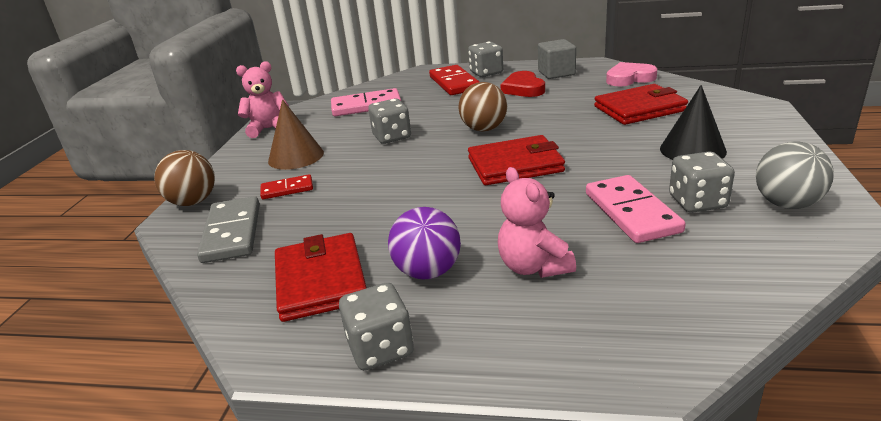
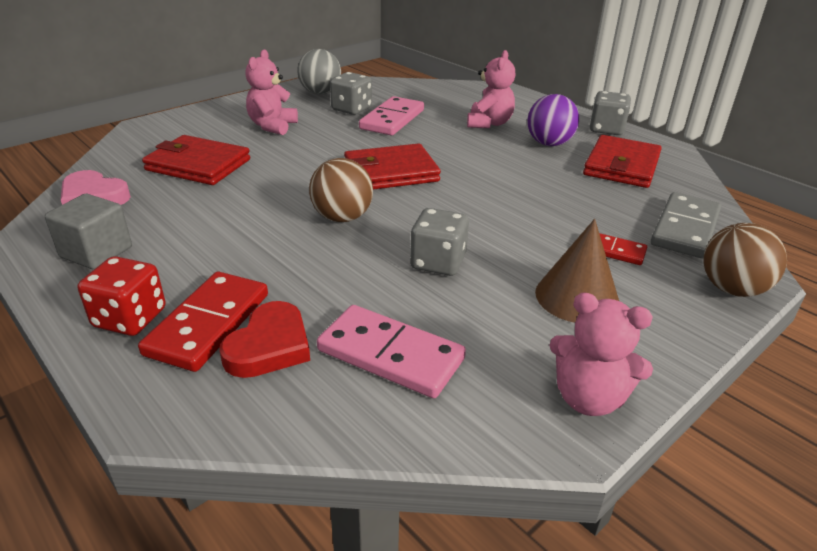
camera: 145 degrees left, 5 degrees up
(486, 73) = (130, 318): grey dice -> red dice
(515, 165) = (390, 172): red wallet -> red wallet turned 45 degrees counterclockwise
(523, 89) = (187, 250): red heart -> red heart (269, 346)
(692, 150) = (272, 126): black cone -> pink teddy bear

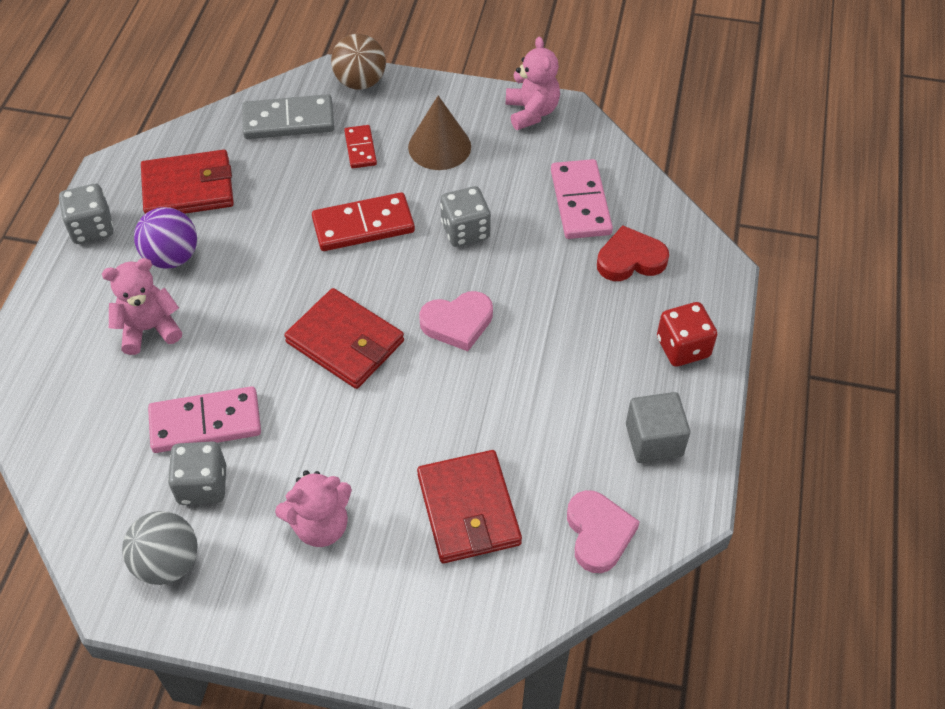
camera: 125 degrees left, 20 degrees up
(208, 324) = (645, 303): red domino -> red domino (363, 225)
(342, 217) = (457, 323): brown ball -> pink heart

